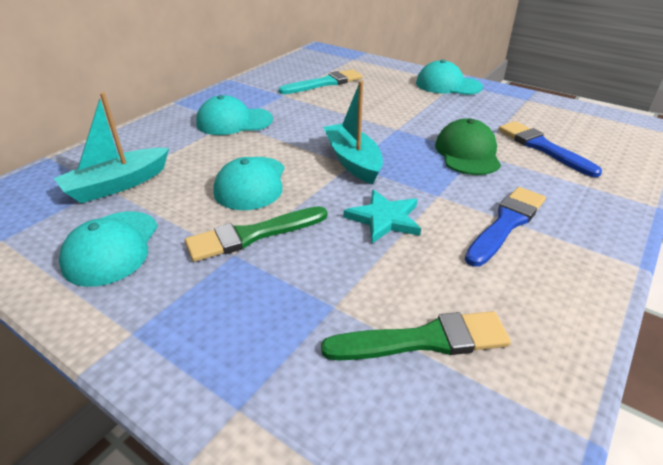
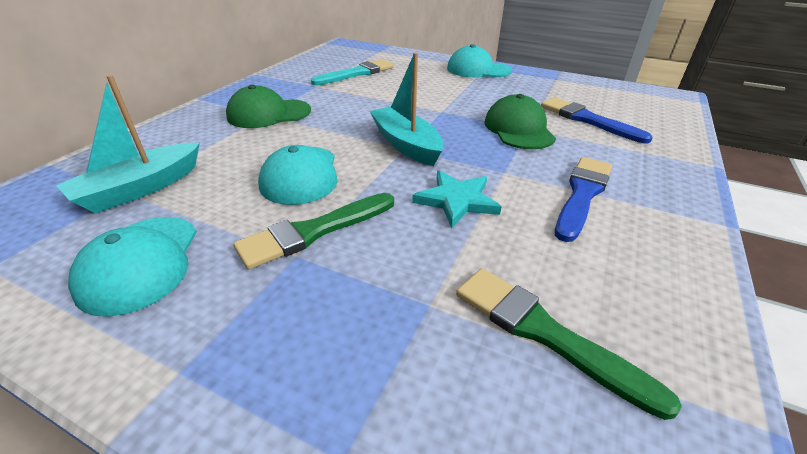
camera: 10 degrees left, 0 degrees up
(234, 121) = (268, 114): turquoise cap -> green cap
(424, 340) = (544, 333): green brush -> green brush turned 120 degrees counterclockwise

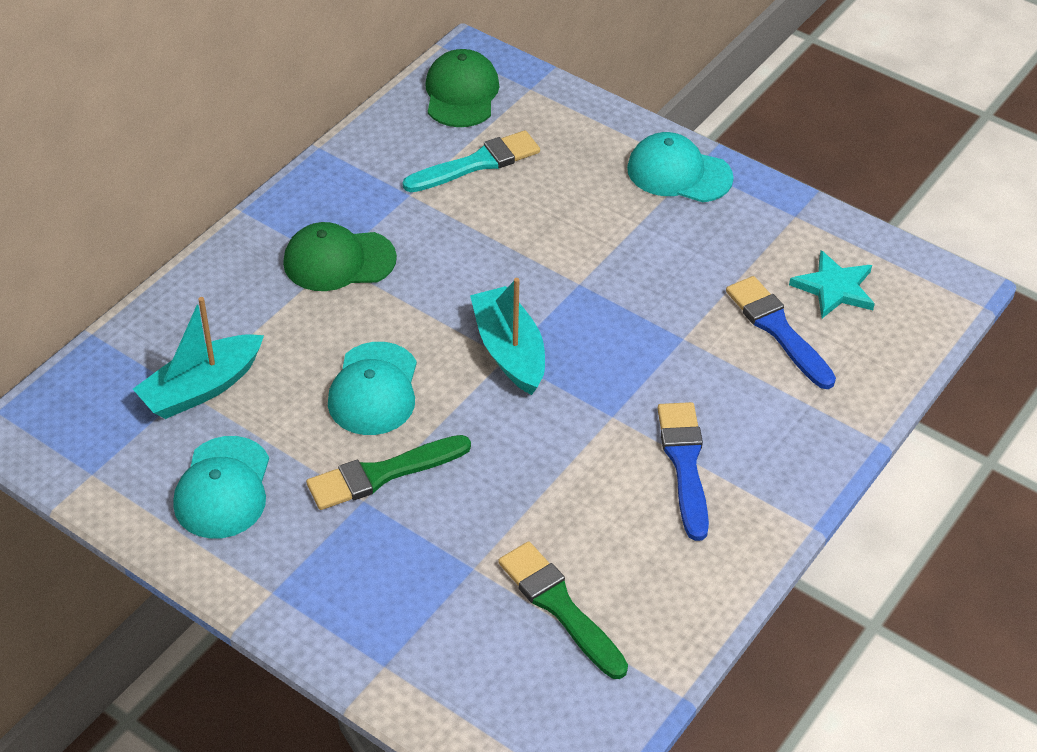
camera: 10 degrees right, 10 degrees up
(457, 200) = (540, 453): turquoise star -> turquoise star (834, 288)
(518, 129) = (669, 338): green cap -> green cap (461, 93)
(582, 194) = (684, 464): blue brush -> blue brush turned 45 degrees counterclockwise

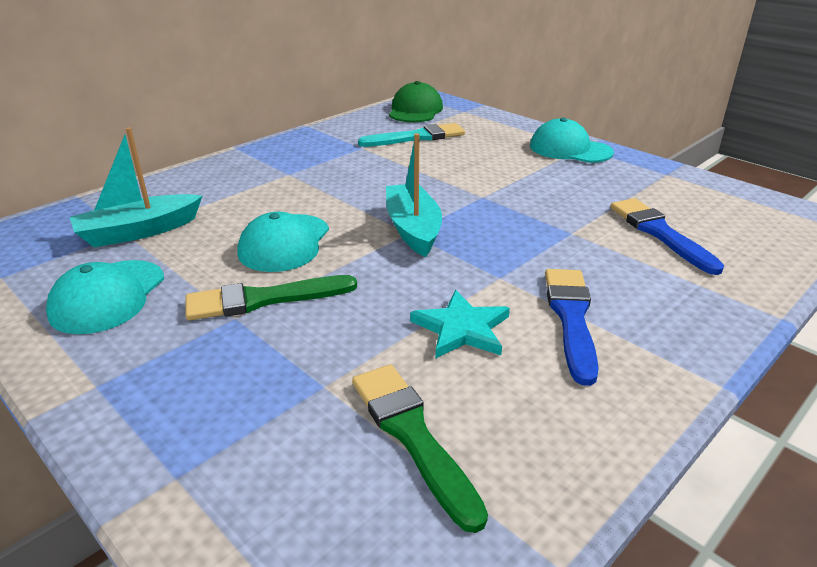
camera: 10 degrees right, 15 degrees down
(338, 261) = (293, 173): green cap -> none
(834, 288) = (709, 213): turquoise star -> turquoise star (462, 329)

